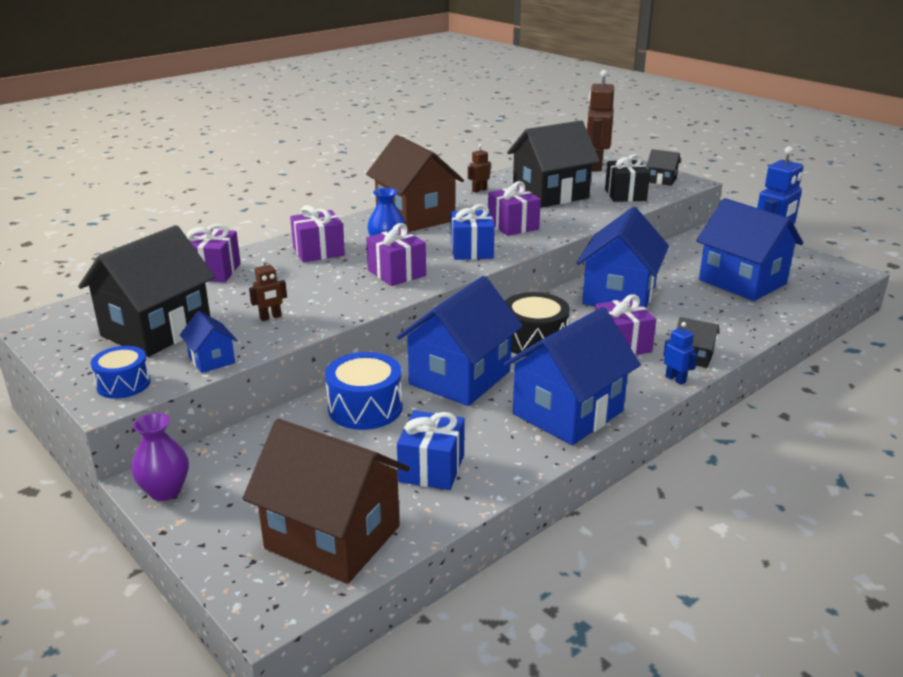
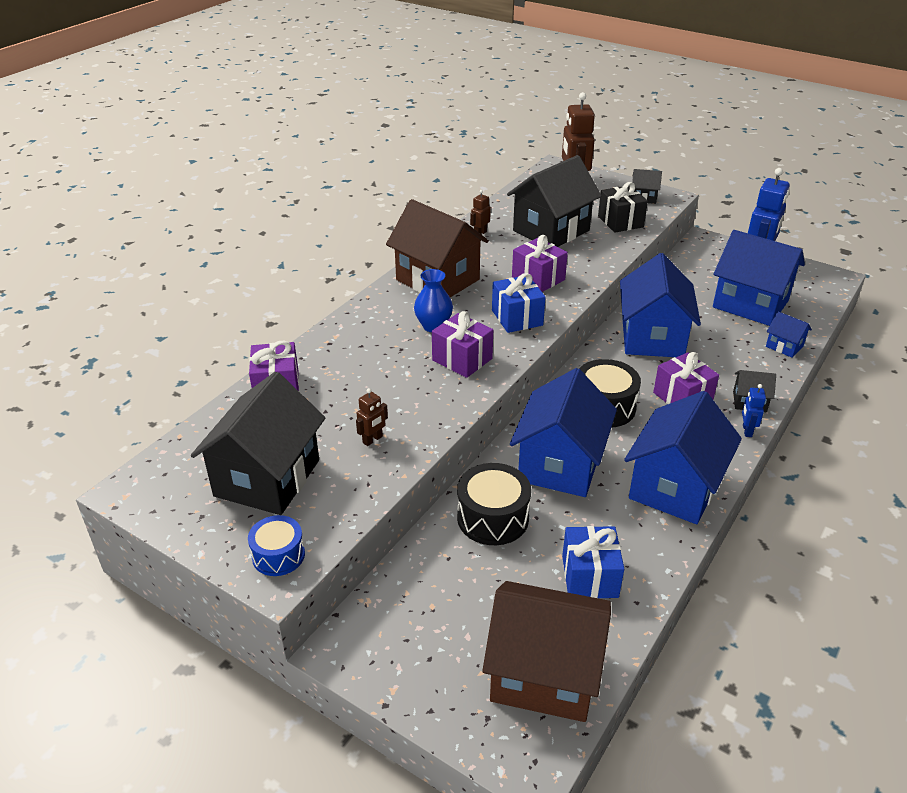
camera: 15 degrees left, 10 degrees up
(165, 491) = (359, 657): purple vase -> none
(211, 360) = (348, 506): blue house -> blue house (784, 346)
(318, 251) = (368, 342): purple gift -> none
(365, 408) = (493, 518): blue drum -> black drum
(675, 379) = (747, 431): blue robot -> blue robot turned 120 degrees counterclockwise

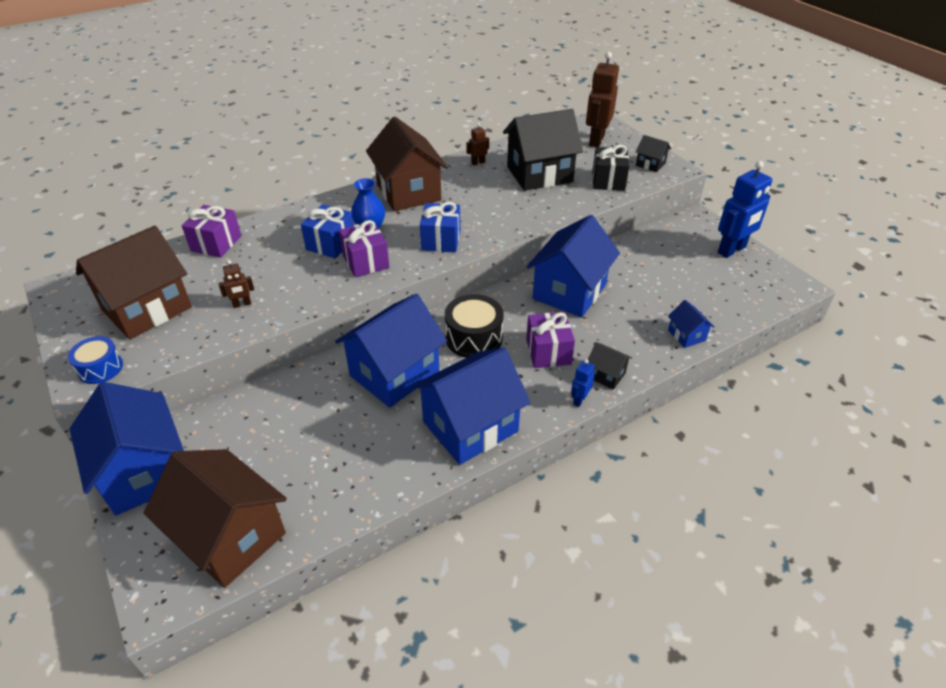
camera: 25 degrees right, 5 degrees up
(267, 478) = (147, 309): black house -> brown house
(493, 518) = (305, 398): black drum -> none
(538, 278) = (489, 212): purple gift -> none
(590, 576) = (334, 473): blue gift -> blue gift (331, 244)
(750, 304) = (689, 287): blue house -> blue house (144, 472)

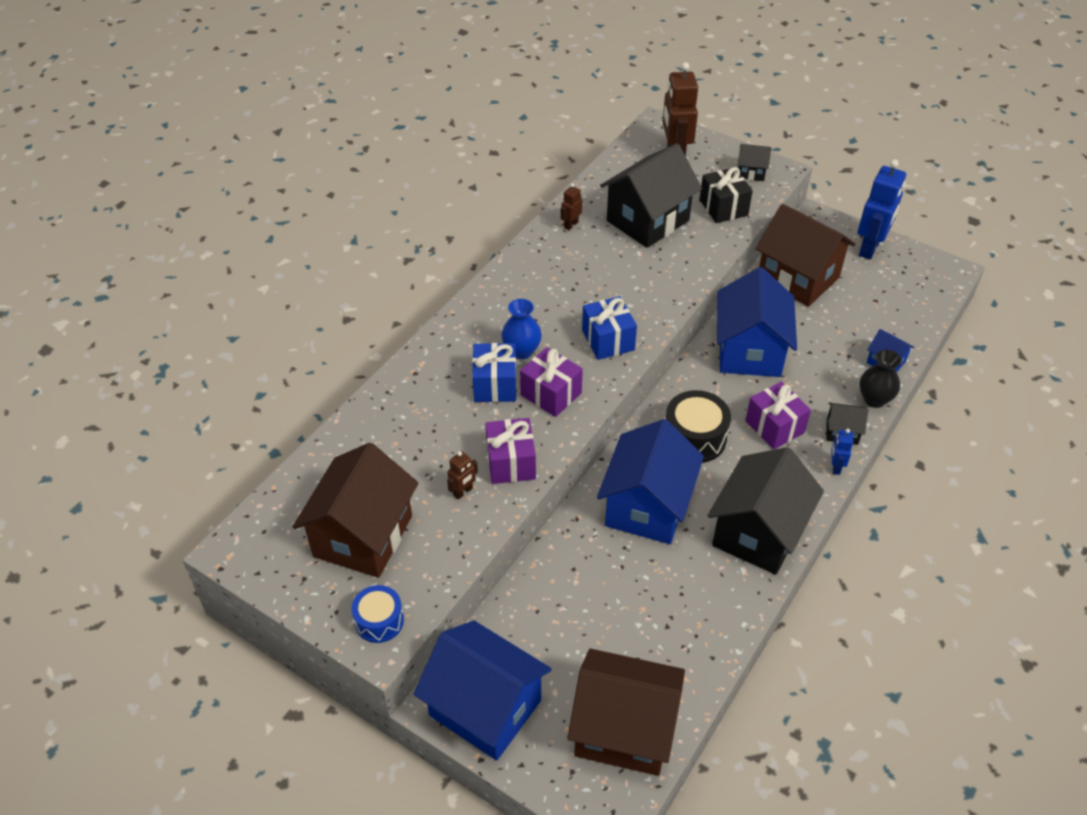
camera: 25 degrees left, 5 degrees up
(216, 243) = (365, 429): purple gift -> purple gift (511, 463)
(408, 192) = (525, 289): brown house -> brown house (798, 278)
(470, 426) = (758, 533): blue house -> black house
(655, 360) = (874, 399): none -> black vase

